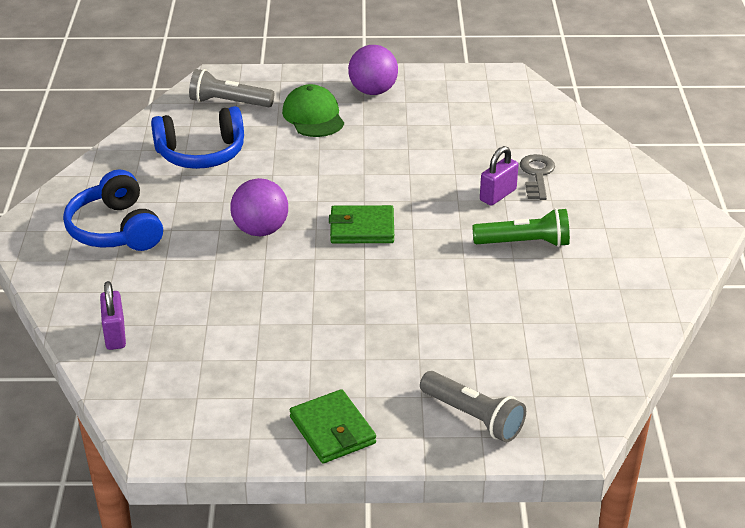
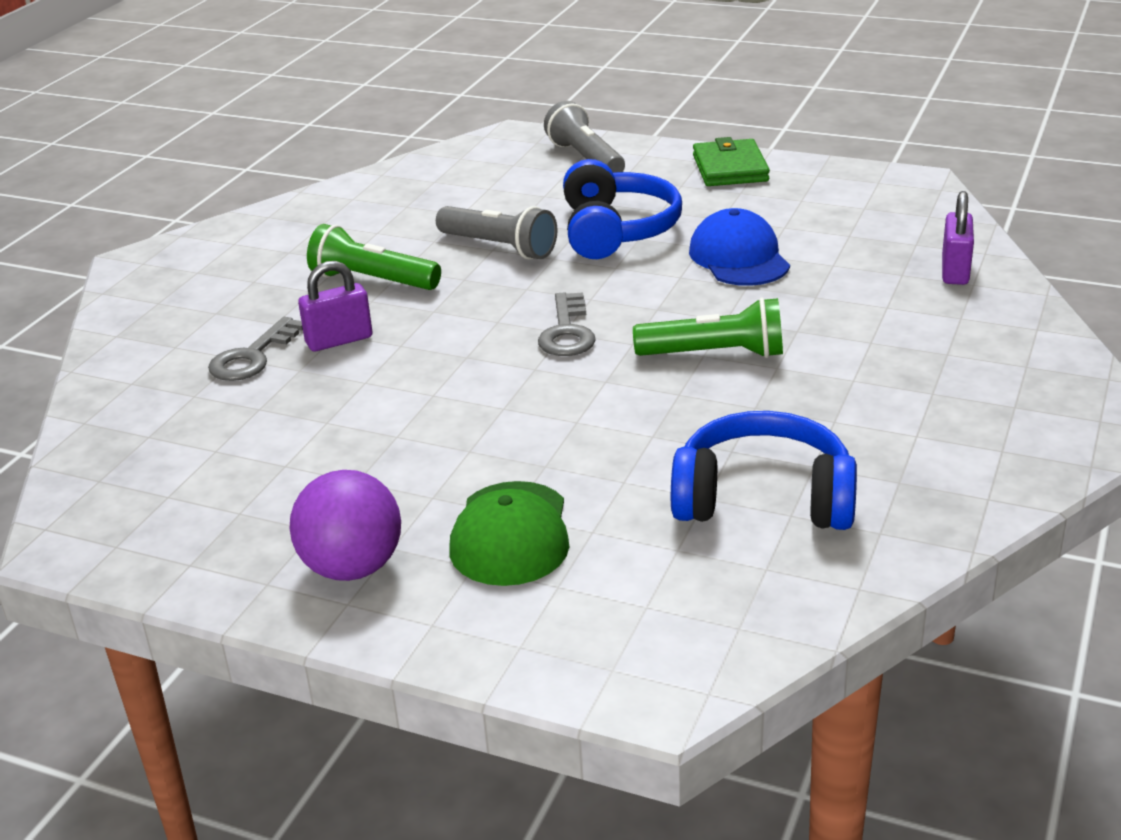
camera: 155 degrees left, 5 degrees down
(115, 229) = (944, 394): blue headphones -> blue headphones (616, 231)
(229, 103) = (662, 607): grey flashlight -> grey flashlight (499, 247)
(260, 230) = (714, 354): purple ball -> green flashlight
(279, 316) = (739, 257): none -> blue cap
(362, 228) = (567, 332): green wallet -> grey key

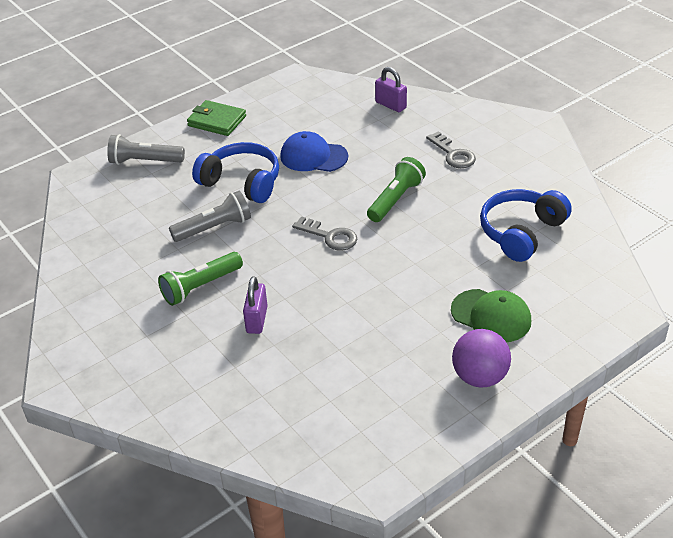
camera: 60 degrees left, 10 degrees up
(253, 356) = (241, 359): grey key -> grey key (453, 154)

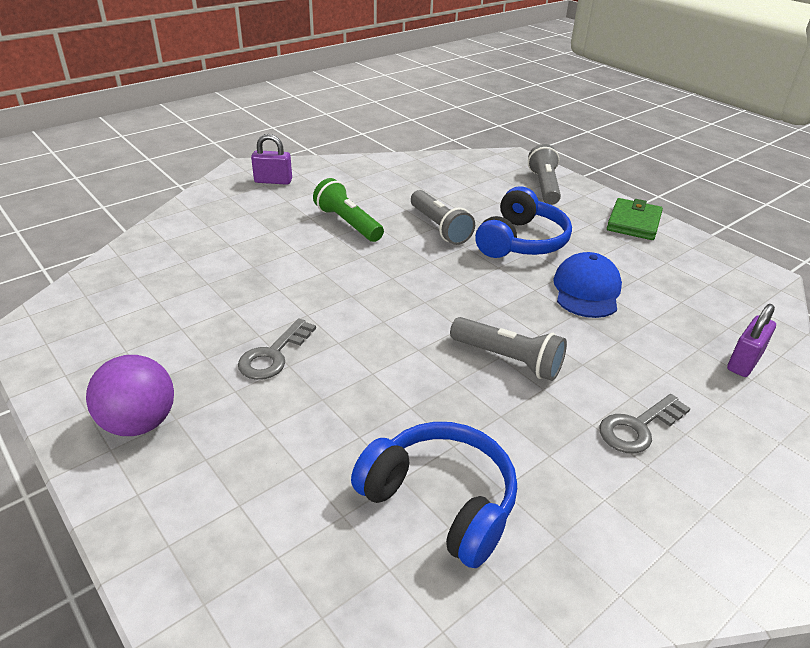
camera: 85 degrees right, 5 degrees down
(257, 320) = (292, 255): purple padlock -> purple padlock (273, 181)
(329, 236) = (427, 302): grey key -> grey key (273, 355)
(395, 199) = (508, 359): green flashlight -> grey flashlight
(491, 316) = (251, 445): green cap -> none

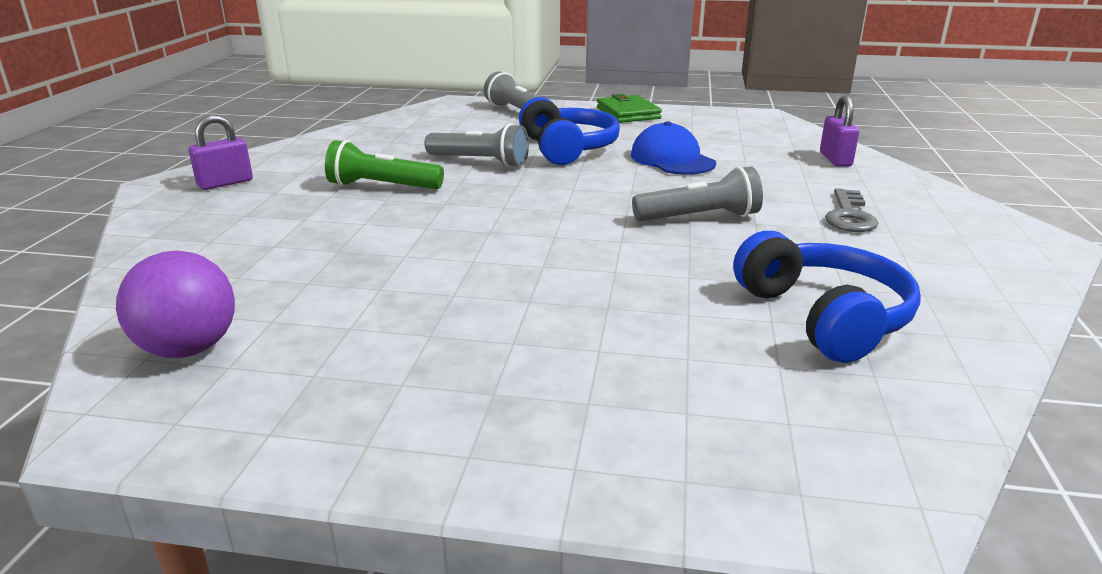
camera: 40 degrees left, 10 degrees down
(139, 423) = (460, 418): purple ball -> purple ball (189, 349)
(273, 355) = (498, 300): grey key -> none
(440, 501) = (823, 317): blue headphones -> blue headphones turned 75 degrees clockwise

